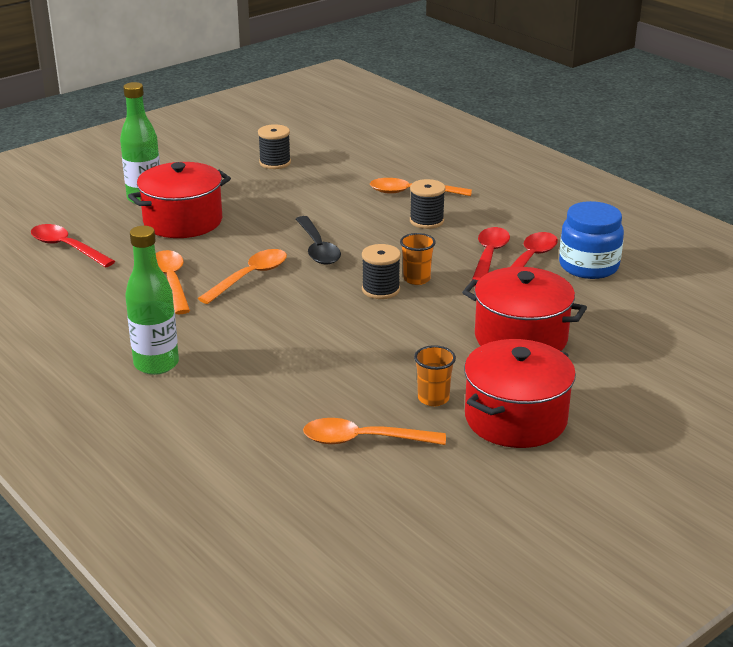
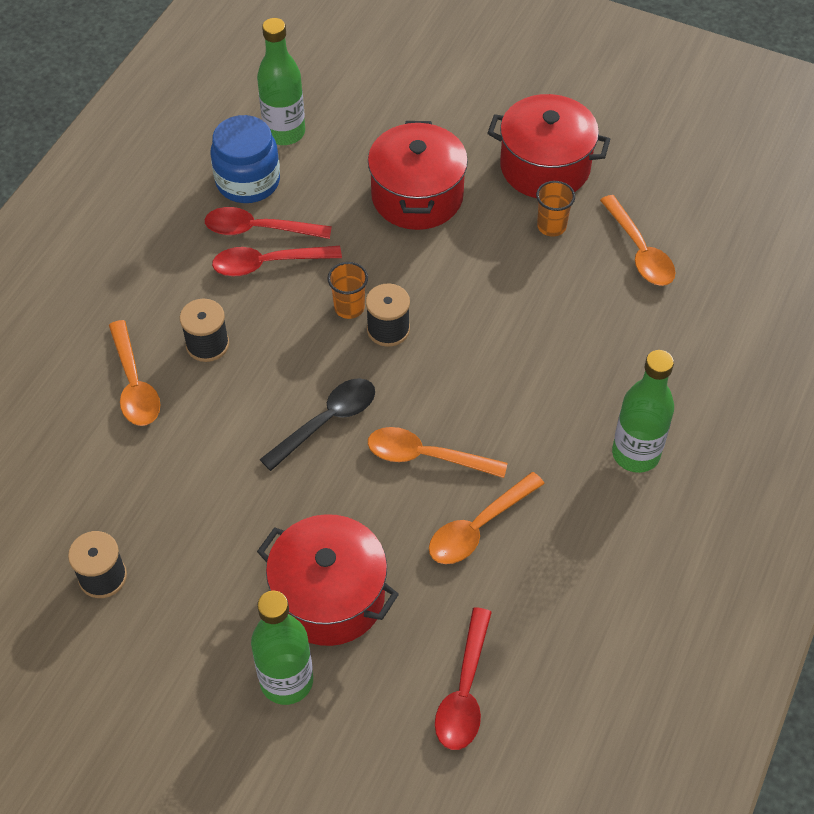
camera: 115 degrees left, 25 degrees up
(641, 293) = (284, 132): none -> green bottle

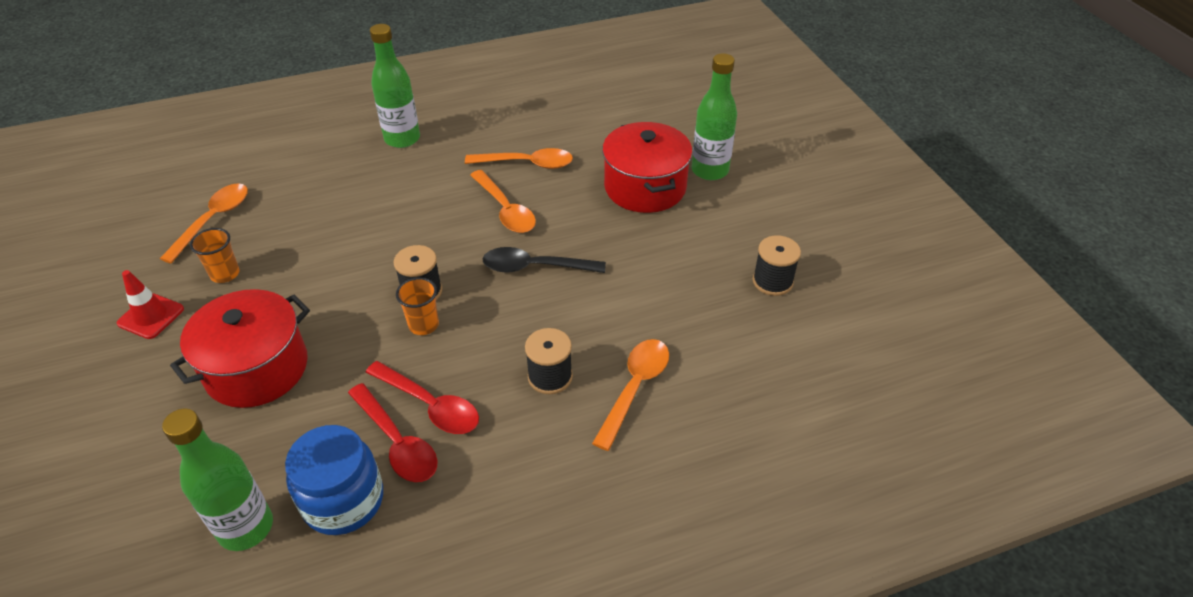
camera: 135 degrees left, 10 degrees down
(464, 691) = (624, 116): red spoon -> none
(545, 167) = (151, 316): red pot -> red traffic cone

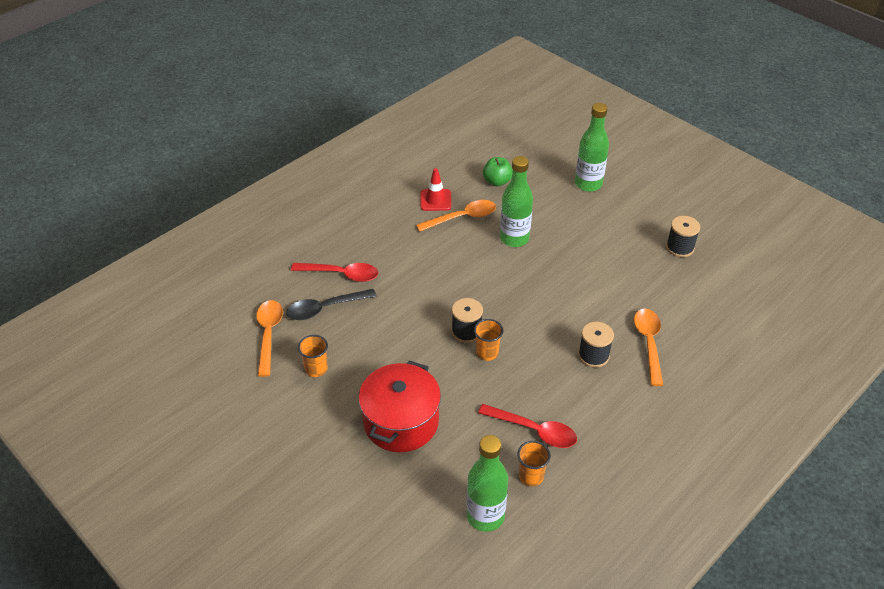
camera: 25 degrees left, 0 degrees up
(151, 316) = (290, 417): red traffic cone -> red traffic cone (435, 200)
(343, 500) = (531, 476): blue jar -> orange cup
(402, 139) = (355, 227): green bottle -> green bottle (514, 238)
(430, 405) = (534, 401): red spoon -> red spoon (341, 274)
(505, 210) = (475, 256): orange spoon -> none
(535, 267) = (528, 289): black spoon -> black spoon (325, 308)
(600, 137) = (497, 181): none -> green apple
(645, 187) = (555, 209): red pot -> none

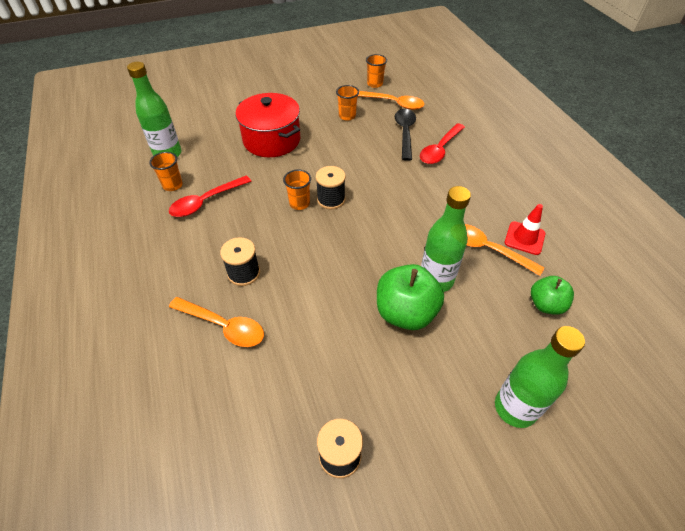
camera: 115 degrees right, 5 degrees up
(229, 366) = (375, 84): none -> orange cup
(462, 218) = (487, 249): orange spoon -> orange spoon turned 120 degrees clockwise
(557, 247) = (405, 312): none -> green apple

